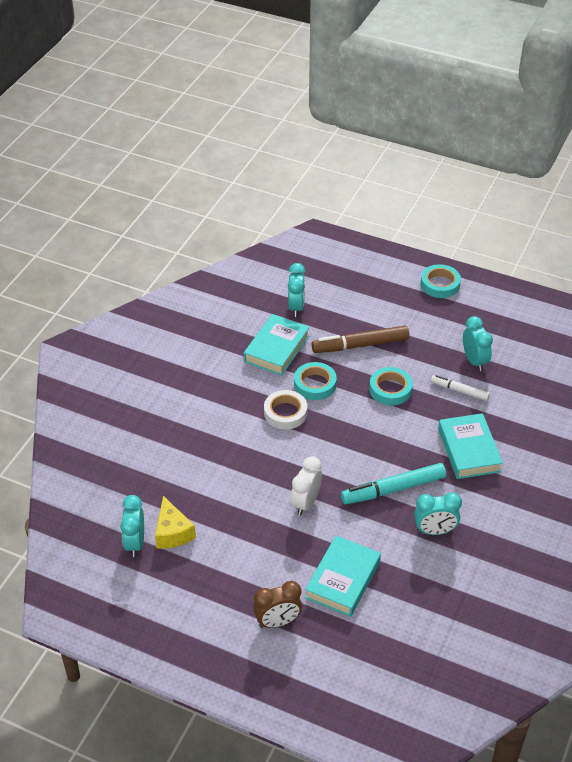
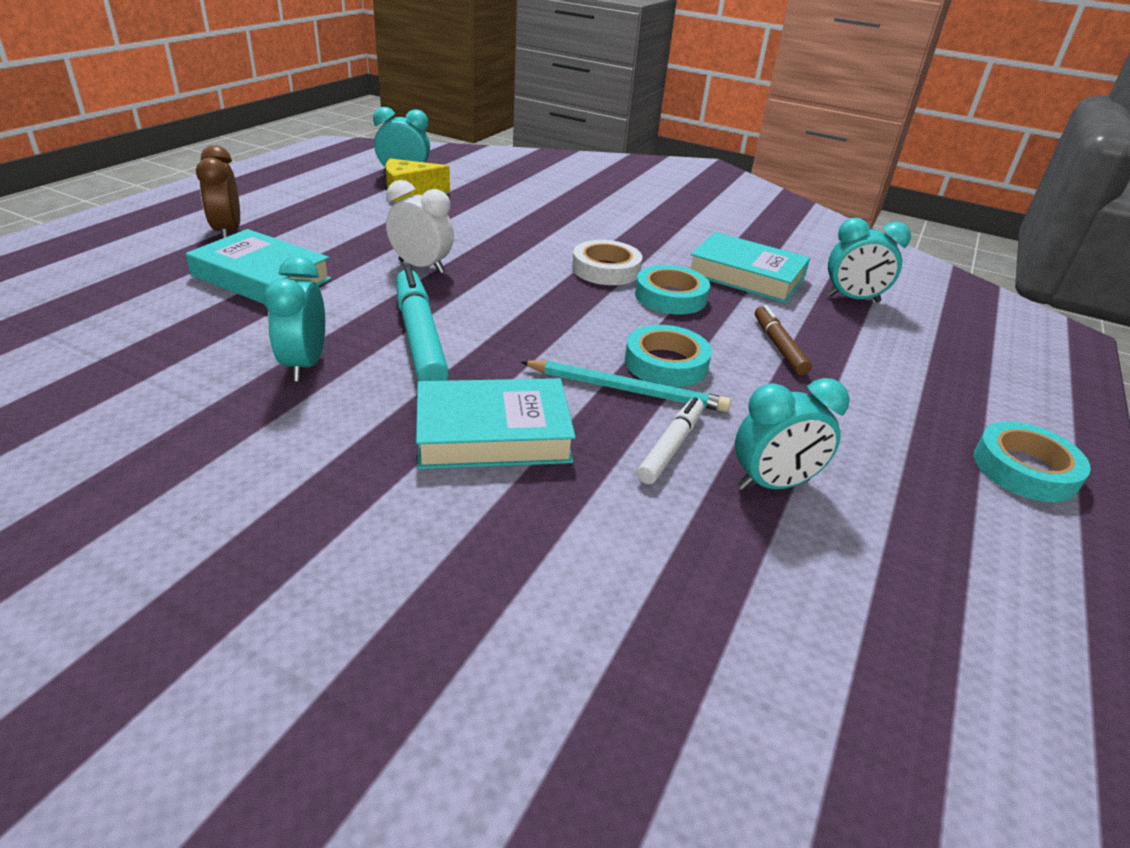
camera: 90 degrees right, 10 degrees down
(360, 345) = (778, 346): brown marker -> brown marker, size x0.59
(419, 404) = (626, 390): none -> turquoise pencil

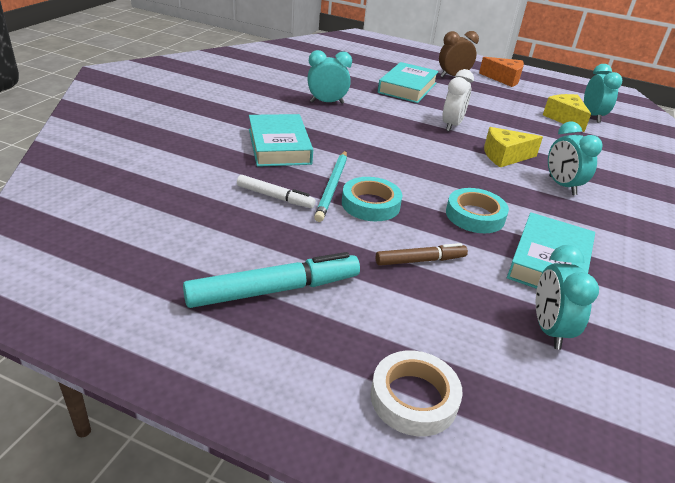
camera: 85 degrees right, 0 degrees up
(257, 198) = (504, 79): none -> orange cheese
(419, 337) = (366, 127): turquoise marker -> turquoise marker (274, 290)
(518, 250) = (505, 156): none -> yellow cheese
(606, 269) = (501, 190): white tape -> white tape (414, 398)
(773, 484) = (242, 229): turquoise clock -> turquoise clock (562, 186)
(1024, 469) = (267, 368): turquoise tape -> none

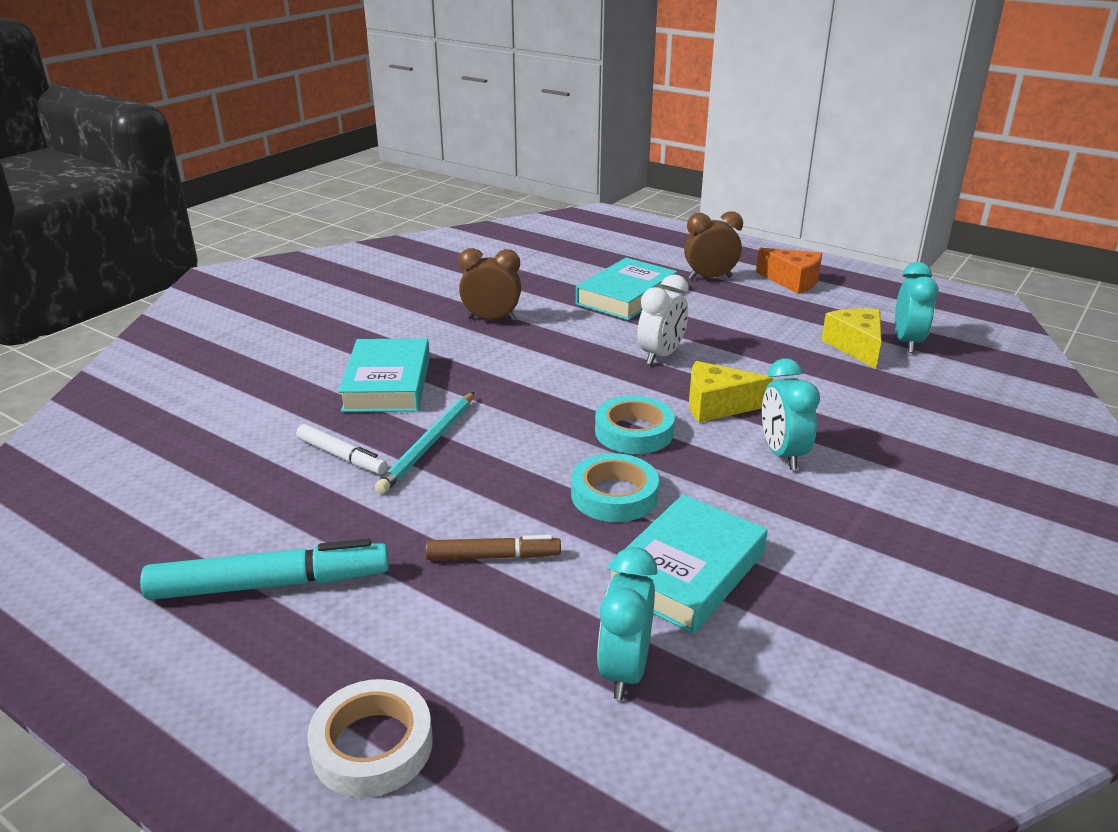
camera: 15 degrees right, 5 degrees down
(327, 102) = (491, 319): turquoise clock -> brown clock
(370, 204) = (469, 471): turquoise tape -> turquoise tape (634, 432)

